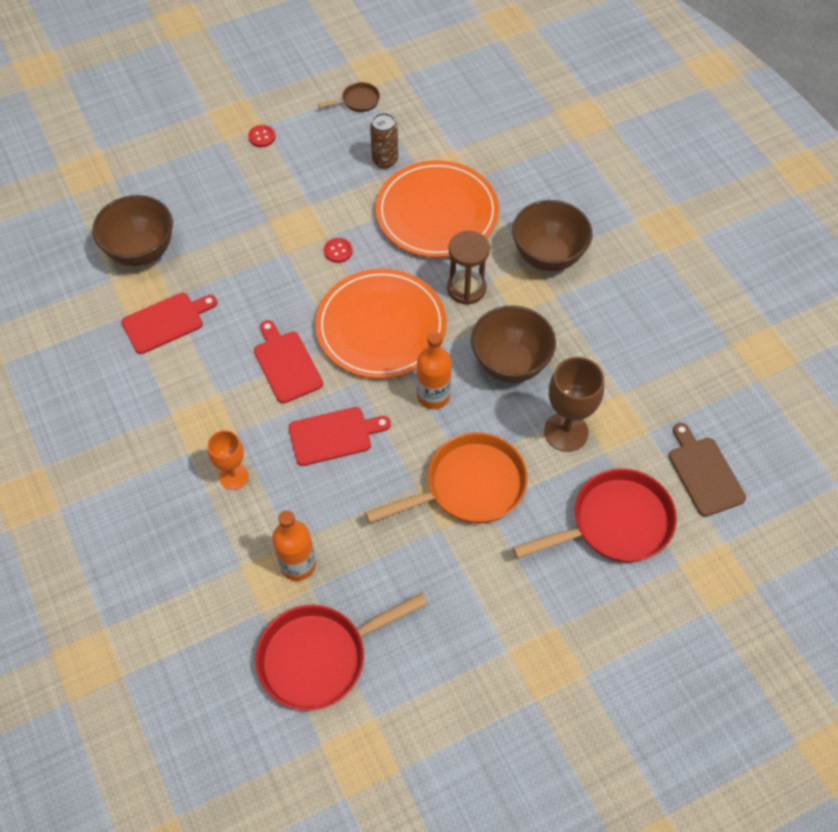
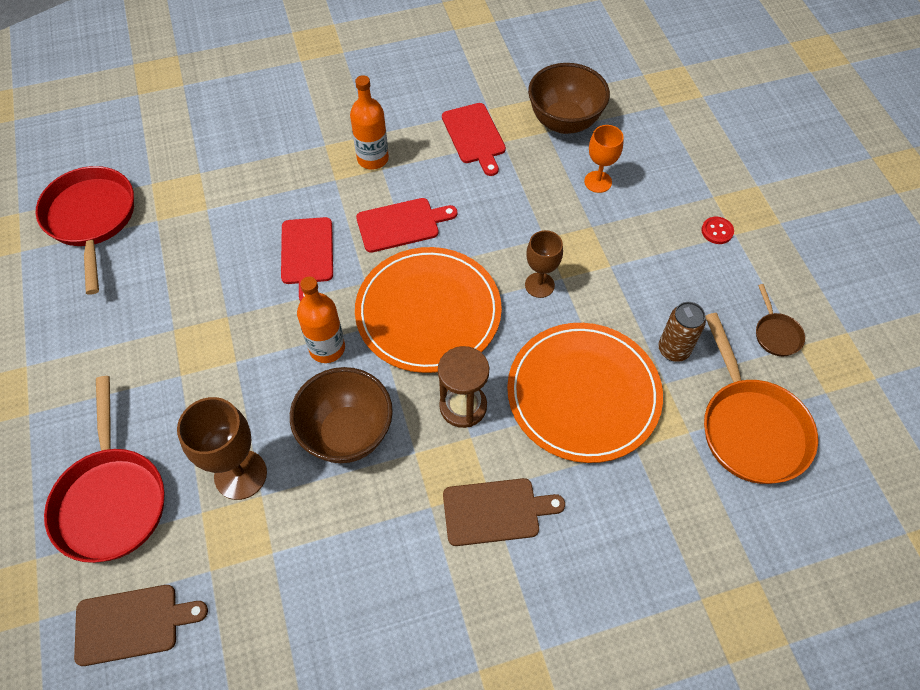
camera: 100 degrees right, 0 degrees up
(234, 476) = (289, 174): orange goblet -> orange goblet (598, 182)
(298, 565) = (183, 212): orange bottle -> orange bottle (373, 159)
(338, 251) = (539, 285): red button -> brown goblet
(468, 486) = (209, 363): orange pan -> orange pan (750, 427)
(548, 256) = (495, 511): brown bowl -> brown cutting board

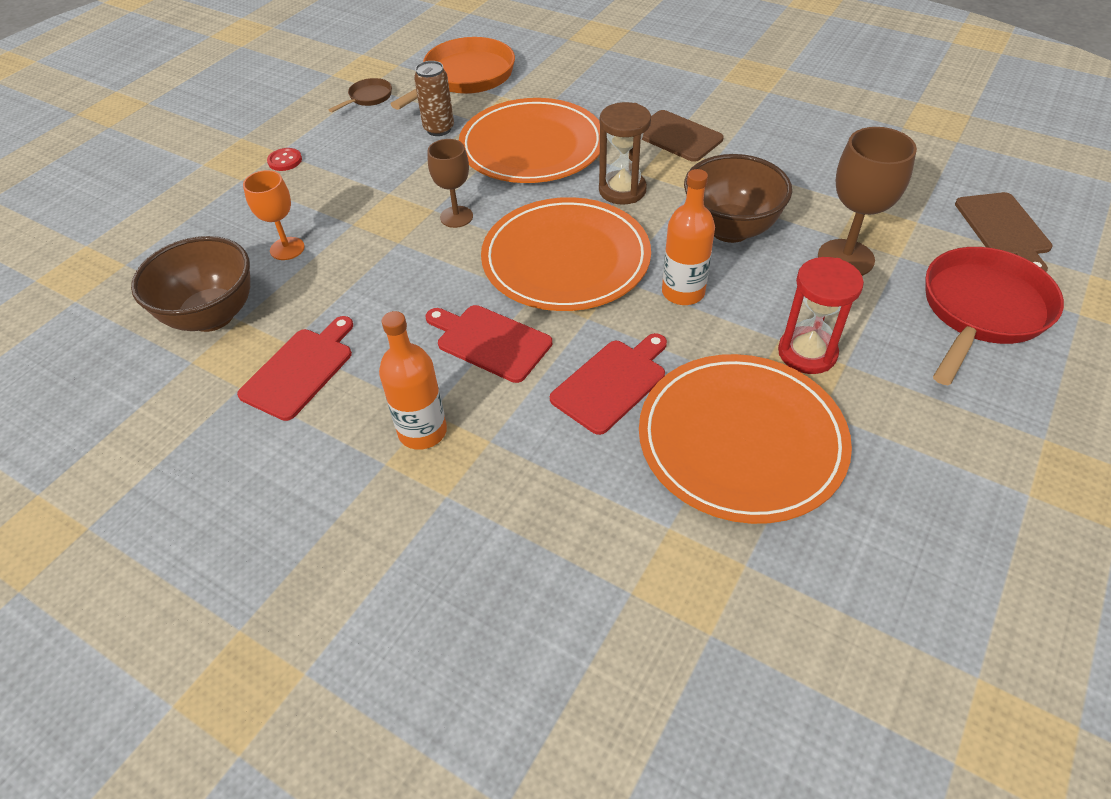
camera: 130 degrees left, 10 degrees down
(91, 219) = (838, 644): red pan -> none
(132, 624) = (1003, 229): brown cutting board -> brown cutting board turned 135 degrees counterclockwise
(206, 277) = (741, 440): none -> orange plate
(210, 364) = (807, 353): none -> red hourglass

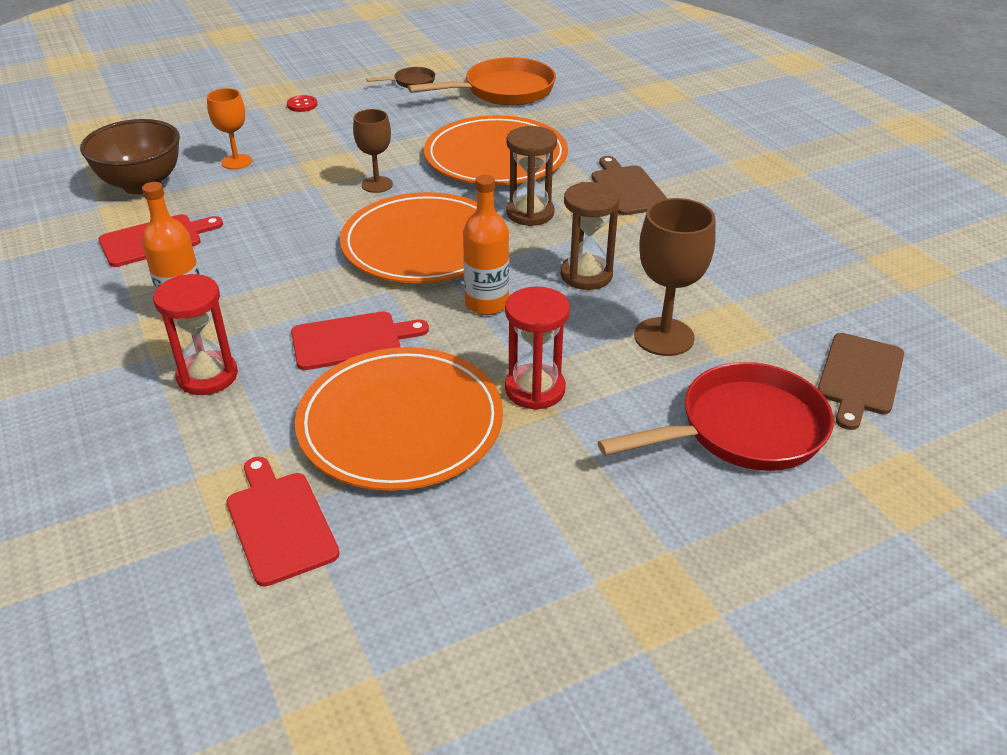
camera: 30 degrees right, 10 degrees down
(439, 129) = (438, 120): brown can -> none
(490, 341) = (299, 275): red cutting board -> red cutting board (280, 523)
(523, 486) = (207, 376): none -> red hourglass
(730, 229) = (586, 275): brown bowl -> brown hourglass

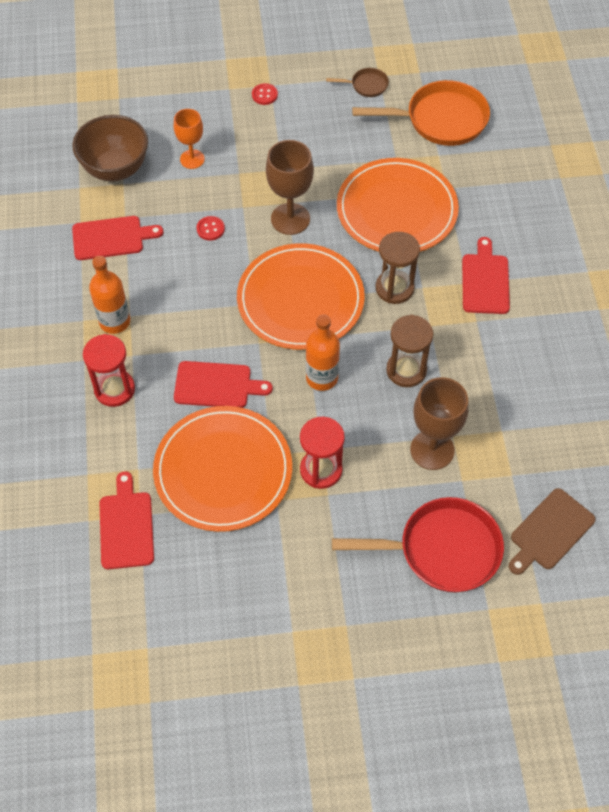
camera: 20 degrees right, 20 degrees up
(282, 209) = (210, 229): none -> red button
(377, 184) = (290, 219): brown goblet -> brown goblet, size x1.55
(627, 188) = (485, 281): brown cutting board -> red cutting board

